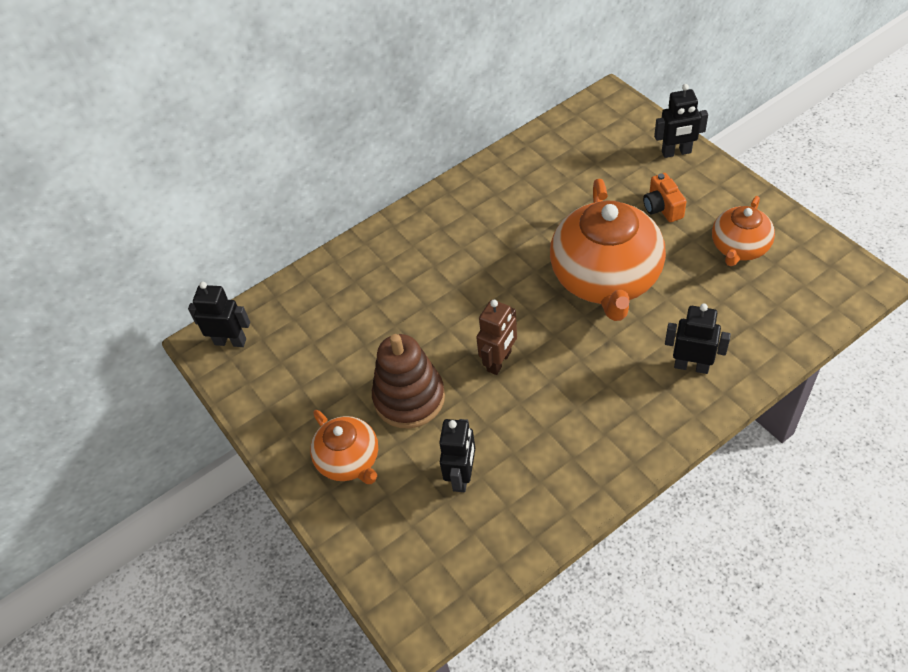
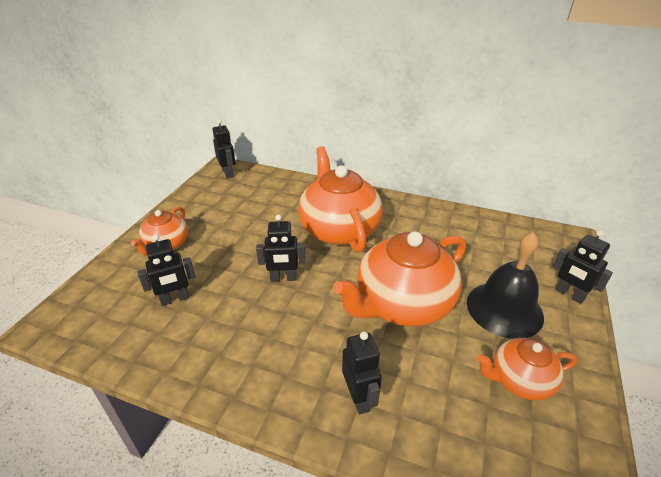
camera: 50 degrees right, 15 degrees down
(409, 398) = (227, 250): brown stacking toy -> none
(453, 275) = (339, 229): none -> orange teapot
(499, 361) = (283, 278): brown robot -> black robot
(662, 208) = (504, 309): orange camera -> black bell

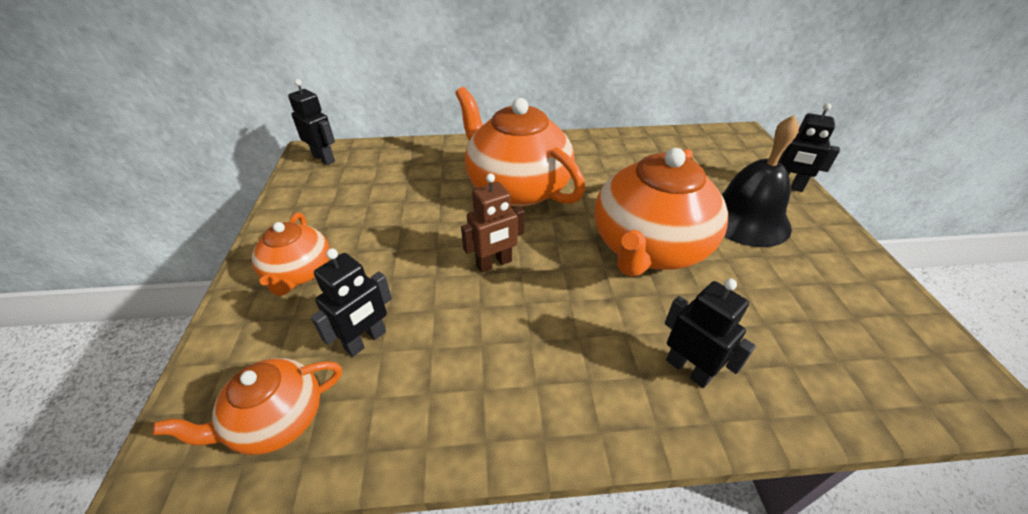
camera: 25 degrees left, 5 degrees up
(283, 278) = (494, 263): black robot -> brown robot
(519, 380) = (815, 284): orange teapot -> orange teapot (277, 420)

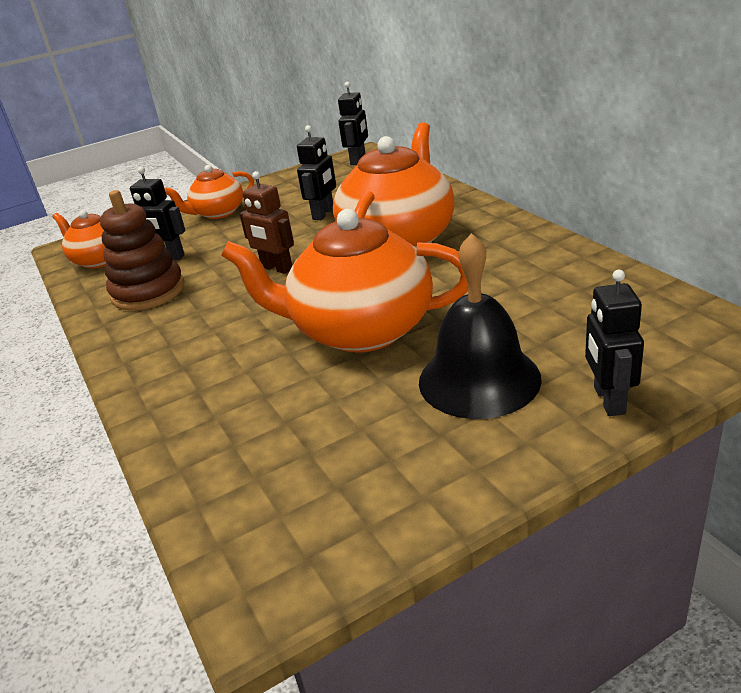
camera: 70 degrees right, 10 degrees down
(440, 377) = (148, 292): none -> brown stacking toy
(688, 369) = (200, 387): black robot -> black robot (323, 214)

